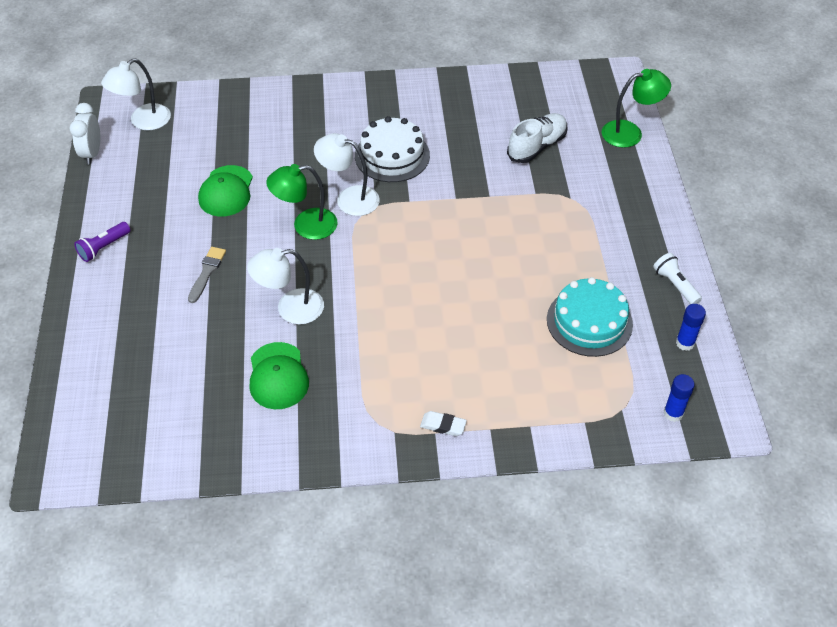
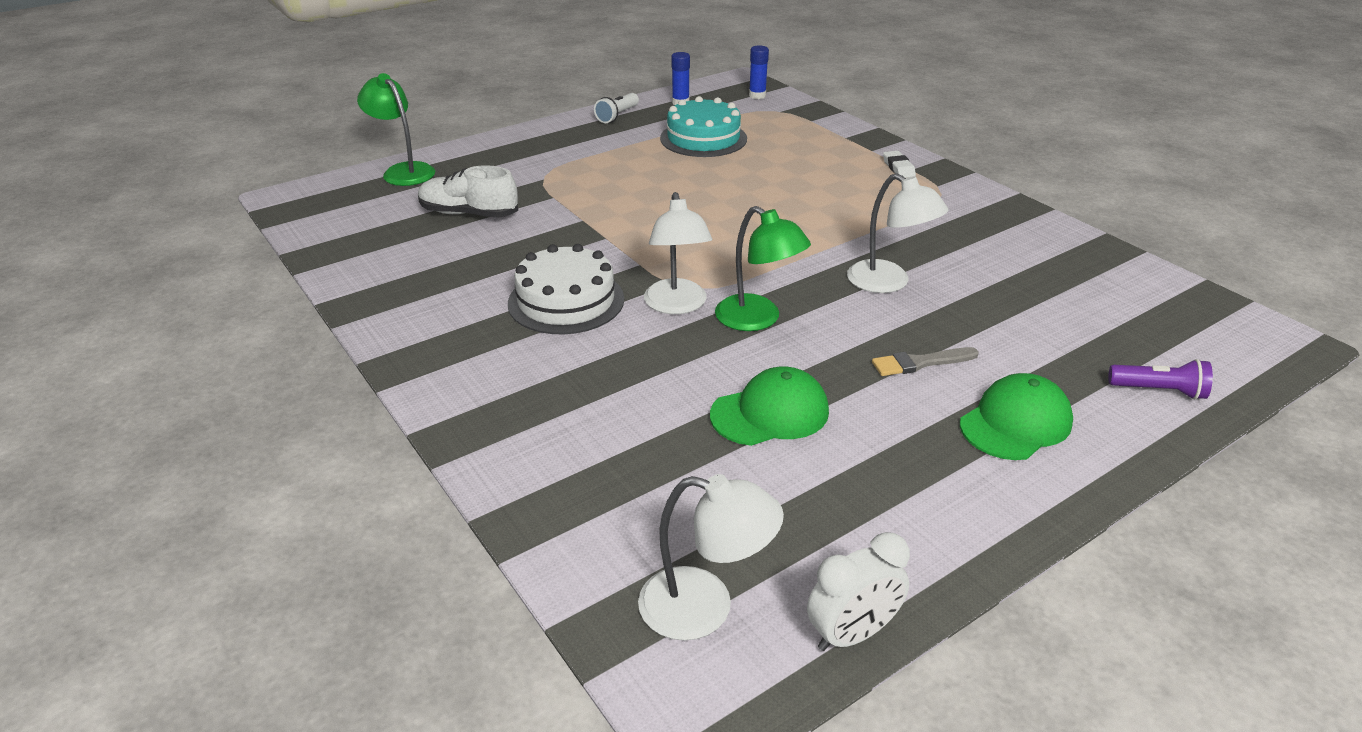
camera: 120 degrees left, 15 degrees down
(104, 247) = (1007, 482): purple flashlight -> purple flashlight (1159, 391)
(278, 376) = (975, 258): green cap -> green cap (1015, 423)

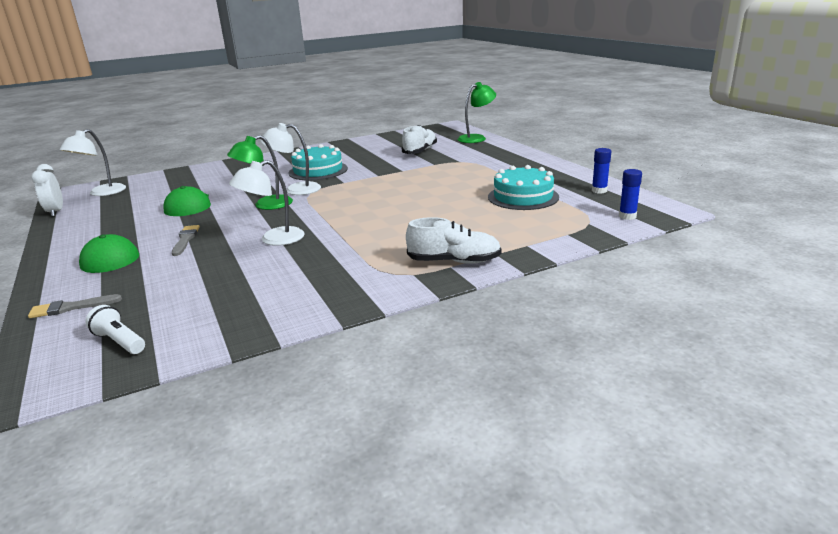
camera: 100 degrees right, 10 degrees down
(566, 301) = (318, 170): white cake -> turquoise cake
(617, 116) = (565, 174): white flashlight -> white flashlight (120, 341)
(898, 168) = (454, 261): white eraser -> white shoe
(1159, 391) = (71, 307): purple flashlight -> grey brush

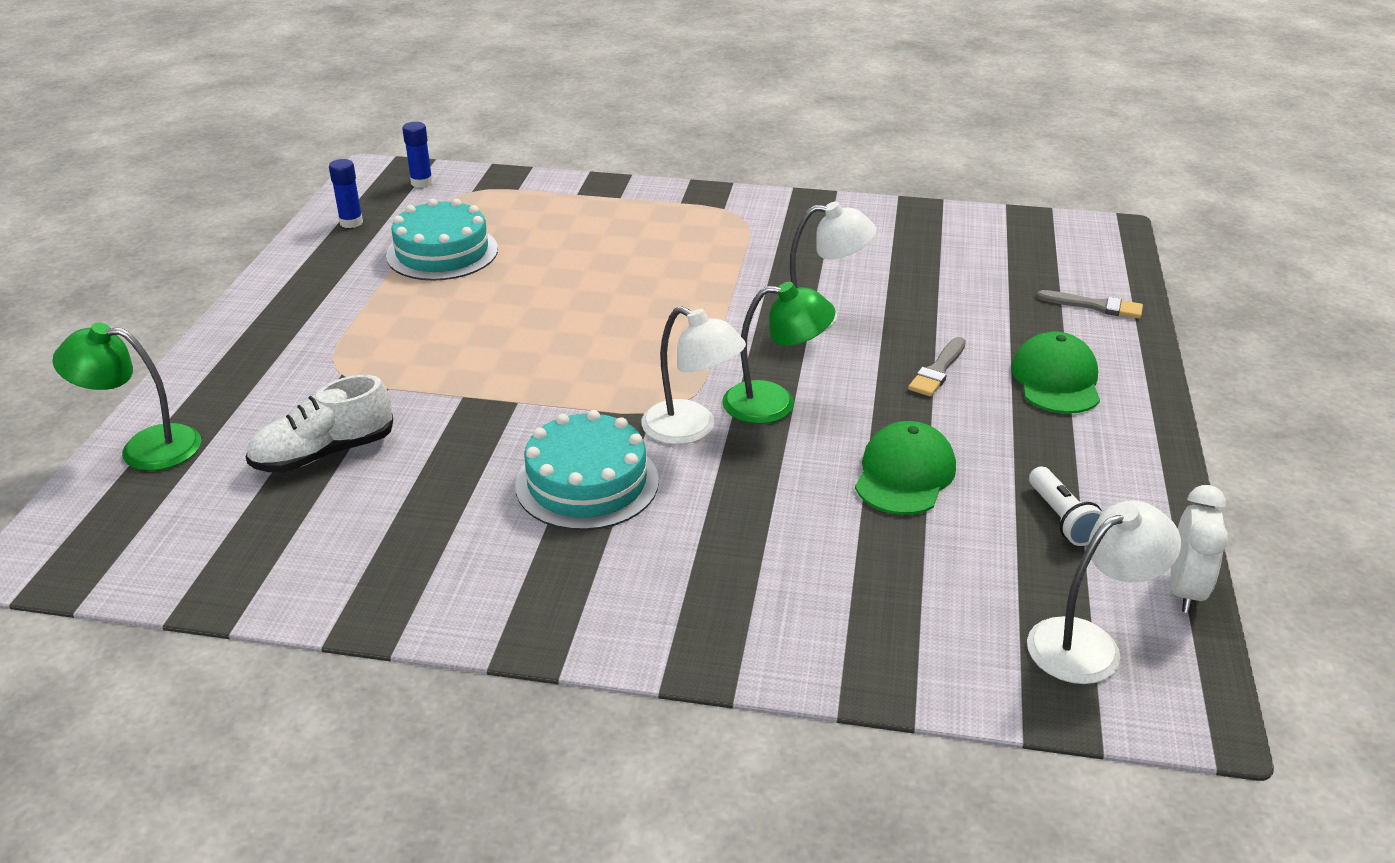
camera: 145 degrees left, 10 degrees up
(120, 341) = (1038, 246): white flashlight -> white flashlight (1061, 518)
(454, 261) = (669, 205): white shoe -> none

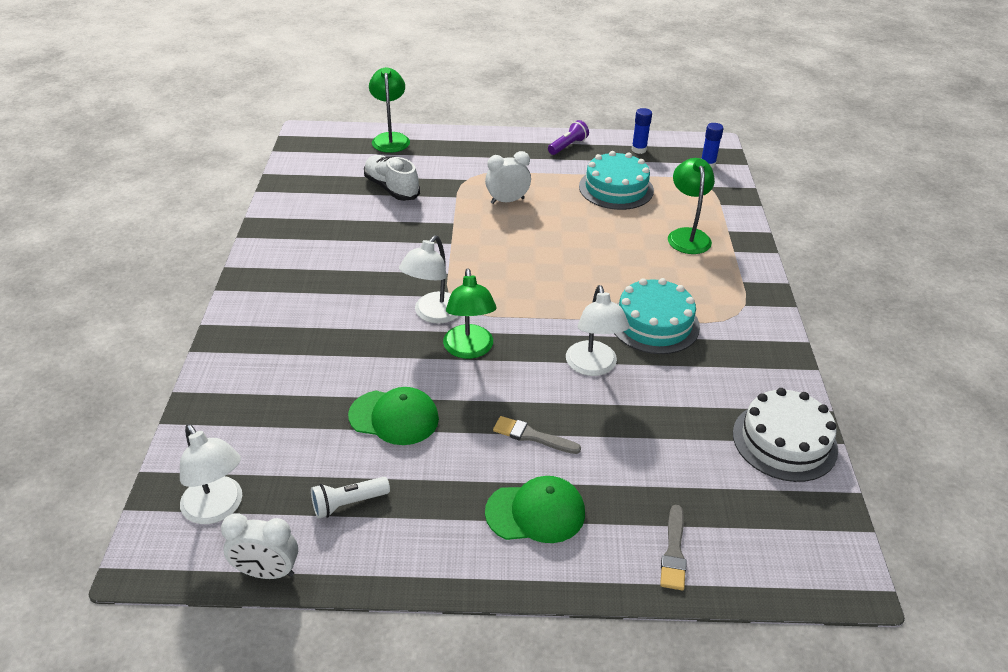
camera: 80 degrees right, 5 degrees up
(301, 275) = (568, 146): none -> purple flashlight
(427, 342) = (507, 201): none -> white clock
(576, 220) = (687, 235): none -> green lamp
(587, 483) = (373, 279): turquoise cake -> turquoise cake (654, 323)
(941, 225) = (784, 441): none -> white cake

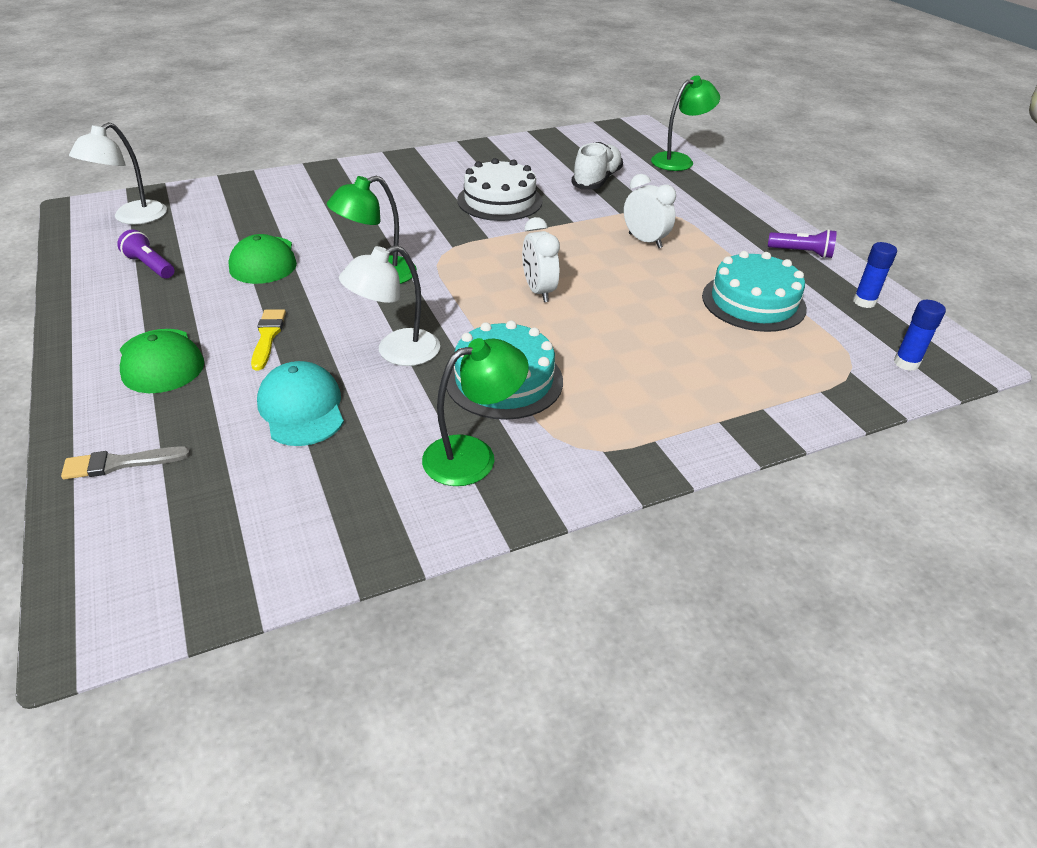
camera: 65 degrees right, 0 degrees up
(267, 572) = (70, 252): white clock -> white clock (539, 291)
(348, 503) = (150, 266): white flashlight -> purple flashlight
(433, 314) = (418, 245): white lamp -> none
(532, 436) = (268, 337): grey brush -> yellow brush
(644, 434) = (301, 408): none -> turquoise cap
(687, 235) = (712, 374): green lamp -> green lamp (473, 455)
(784, 441) = (337, 530): white cake -> white cake (499, 200)

